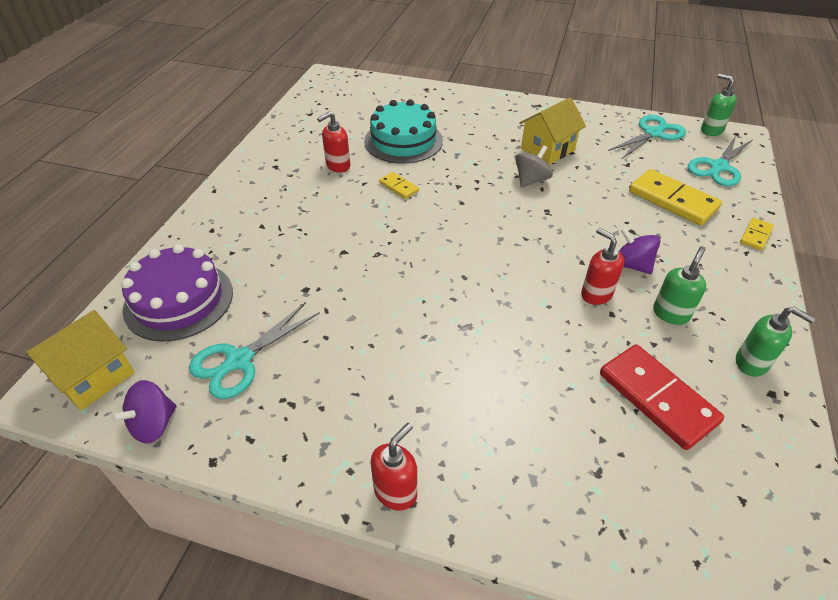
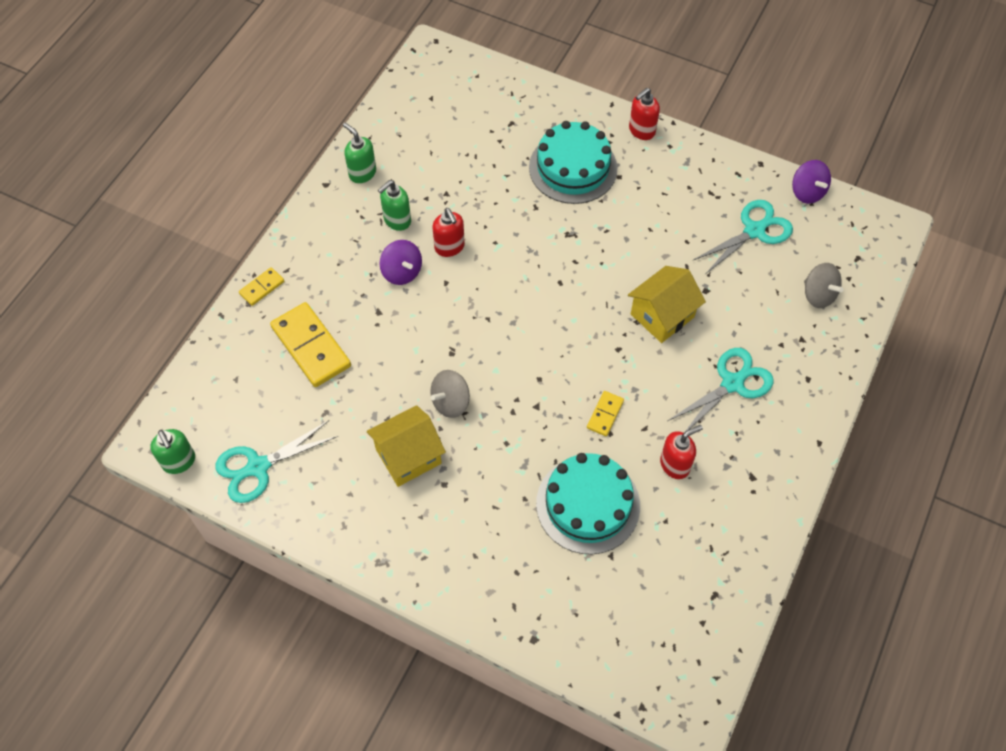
camera: 170 degrees left, 15 degrees up
(94, 376) = (865, 234): yellow house -> yellow house (662, 315)
(154, 424) = (807, 192): purple spinning top -> purple spinning top turned 105 degrees clockwise
(179, 300) = (818, 295): purple cake -> grey spinning top
(398, 187) = (605, 414): yellow domino -> yellow domino turned 60 degrees clockwise
(485, 412) = (573, 168): none -> turquoise cake
(657, 398) = (447, 160): red domino -> none
(718, 167) = (223, 390): turquoise scissors -> turquoise scissors (732, 383)

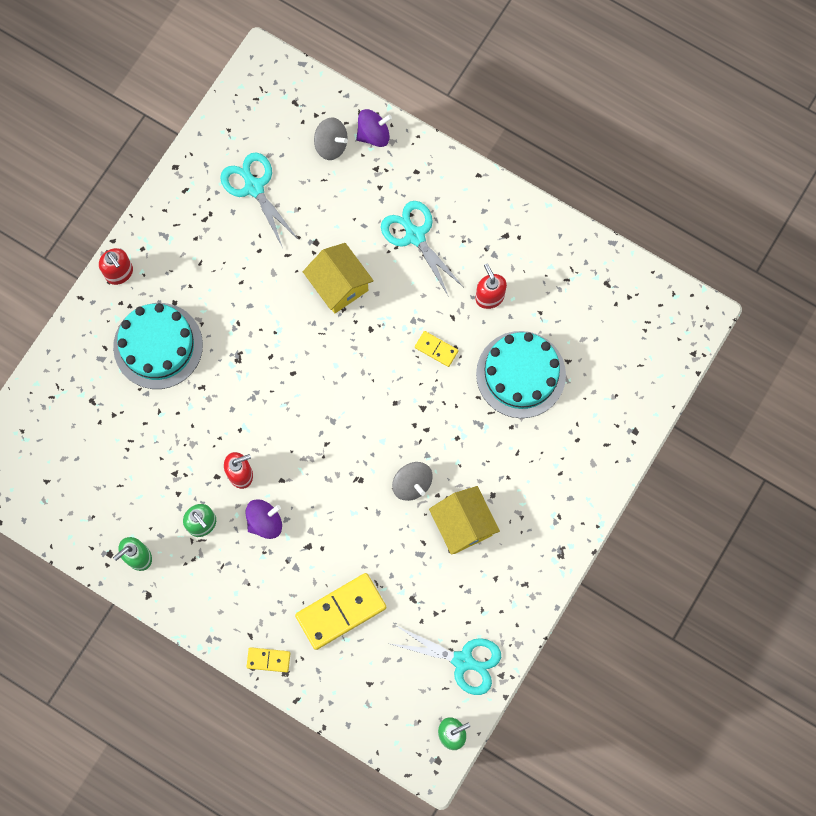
camera: 85 degrees left, 15 degrees up
(258, 467) = (463, 661): turquoise scissors -> turquoise scissors turned 45 degrees counterclockwise
(262, 287) = (268, 660): yellow domino -> yellow domino turned 45 degrees counterclockwise
(807, 192) = (215, 131): purple spinning top -> purple spinning top (374, 134)
(818, 295) = (331, 145): grey spinning top -> grey spinning top turned 60 degrees clockwise

